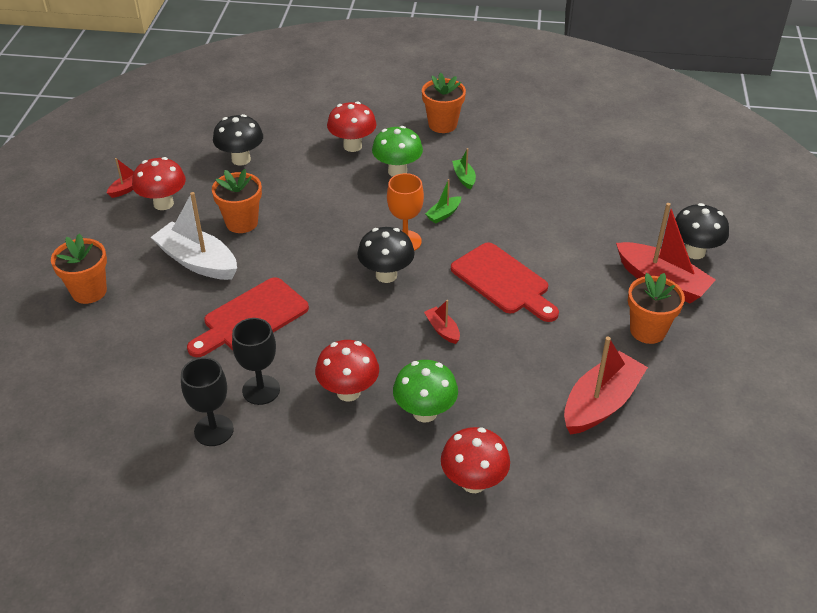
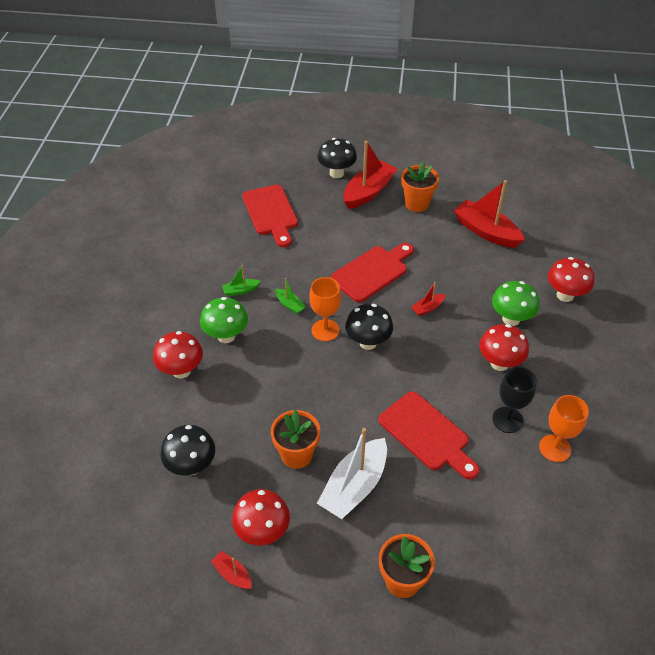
camera: 90 degrees left, 5 degrees up
(214, 430) = (555, 448): black goblet -> orange goblet
(442, 124) = (157, 303): orange flower pot -> none
(598, 196) = (271, 213): none -> red cutting board

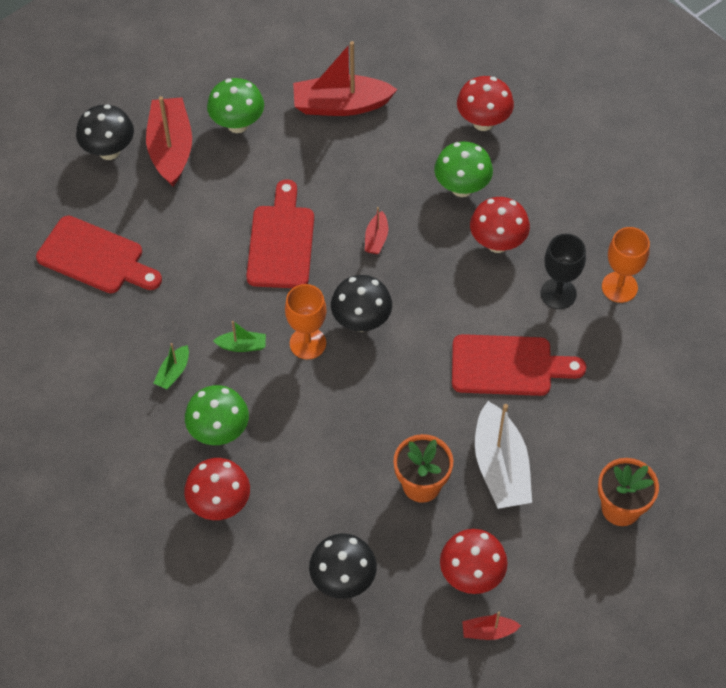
camera: 45 degrees left, 10 degrees up
(417, 204) = (237, 124): orange flower pot -> green mushroom

